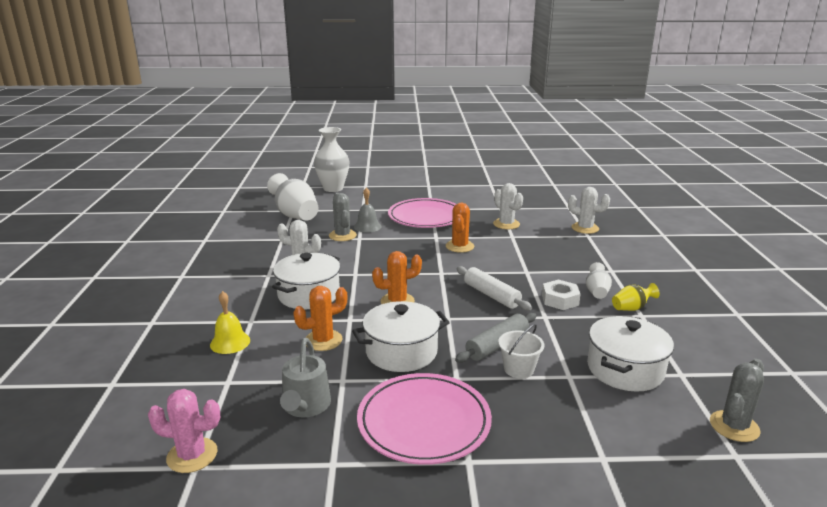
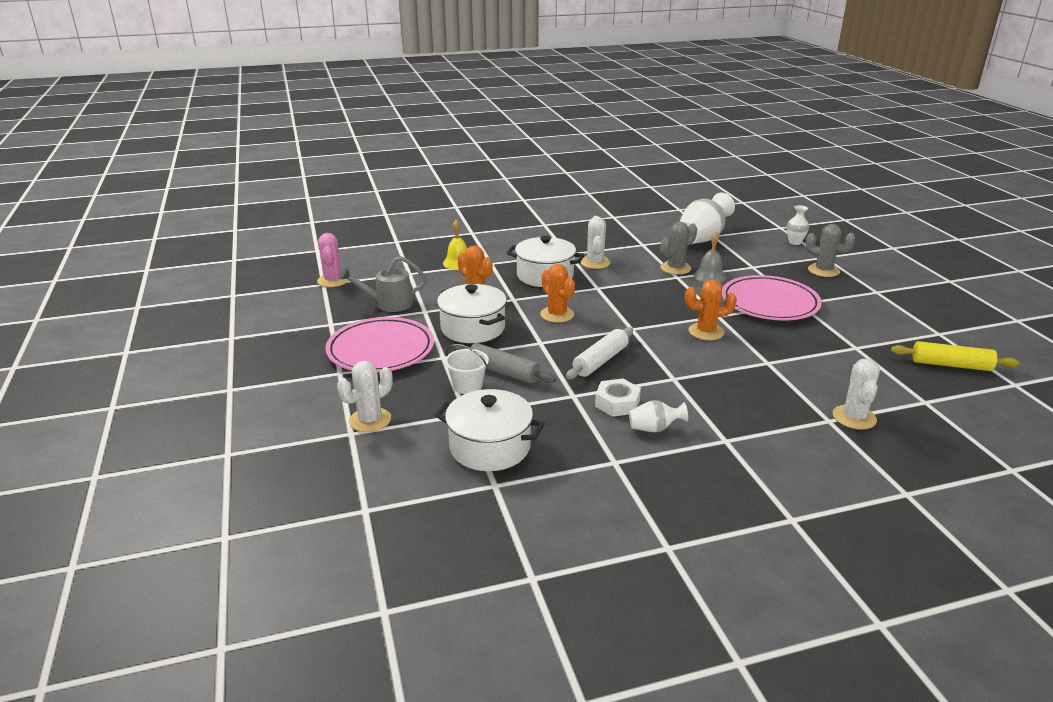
camera: 75 degrees right, 5 degrees up
(333, 188) = (794, 242): white vase -> white vase, size x0.50
(506, 224) = (803, 355): white cactus -> white cactus (370, 420)
(529, 191) = (951, 365): none -> yellow rolling pin
(631, 308) = (628, 455): yellow vase -> none
(734, 426) = (410, 514): grey cactus -> grey cactus (823, 270)

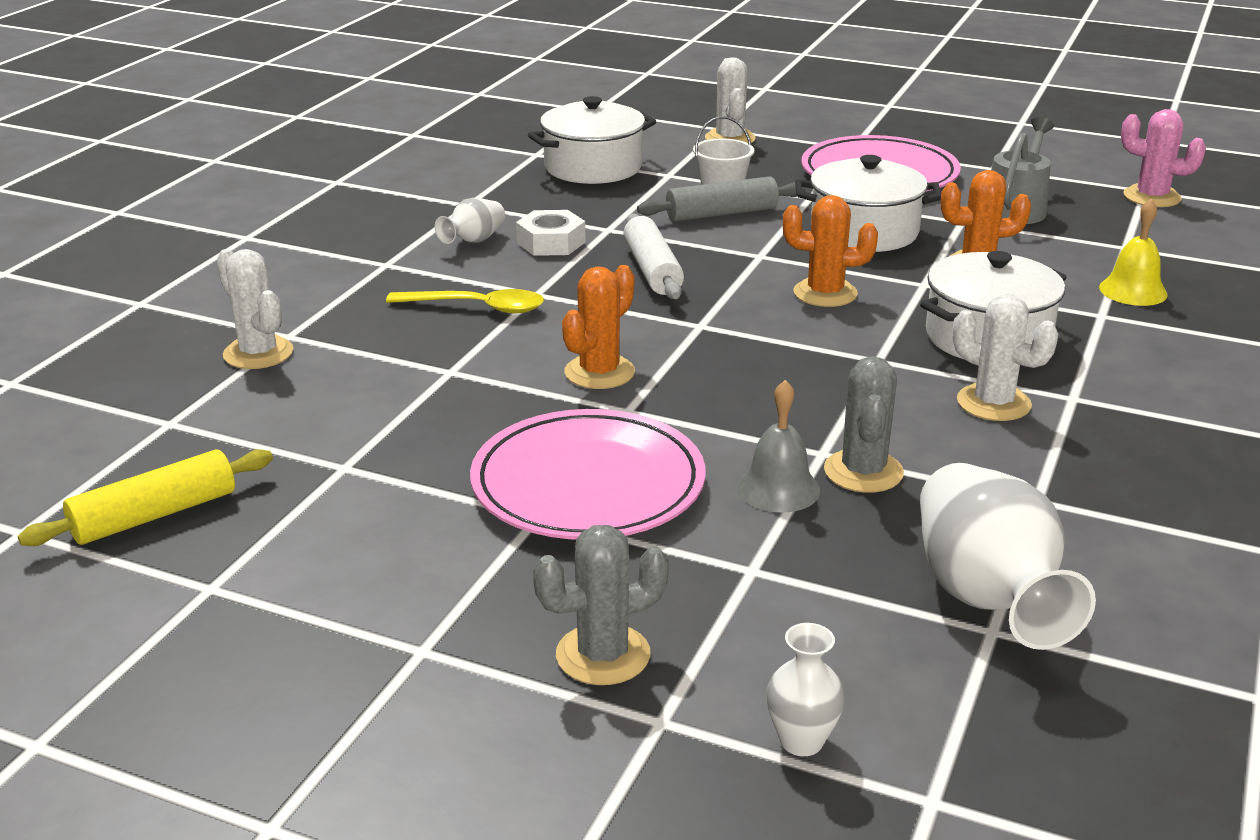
camera: 130 degrees right, 0 degrees up
(713, 386) = (478, 307): none -> yellow spoon

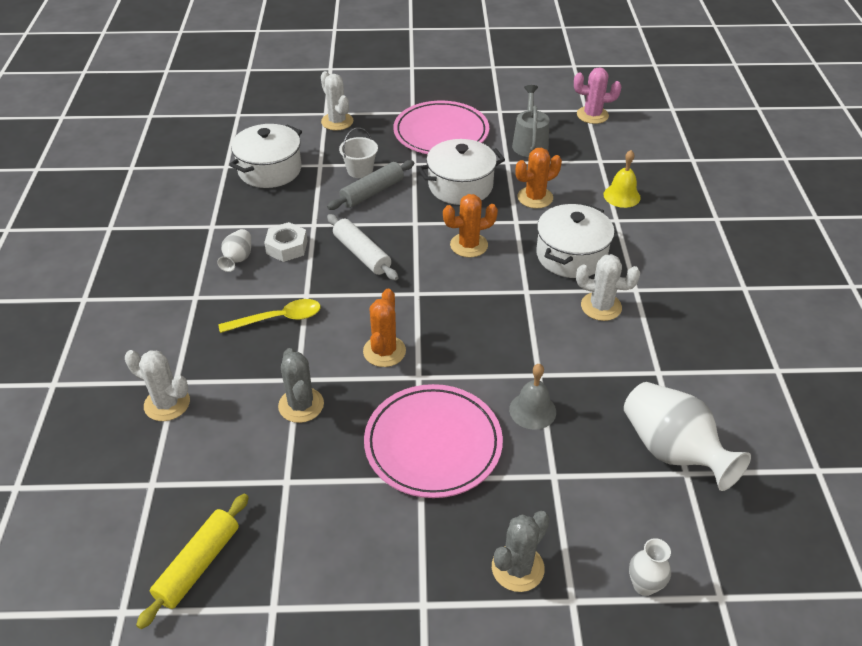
camera: 25 degrees left, 15 degrees up
(863, 472) = (567, 382): grey cactus -> grey cactus (301, 405)

